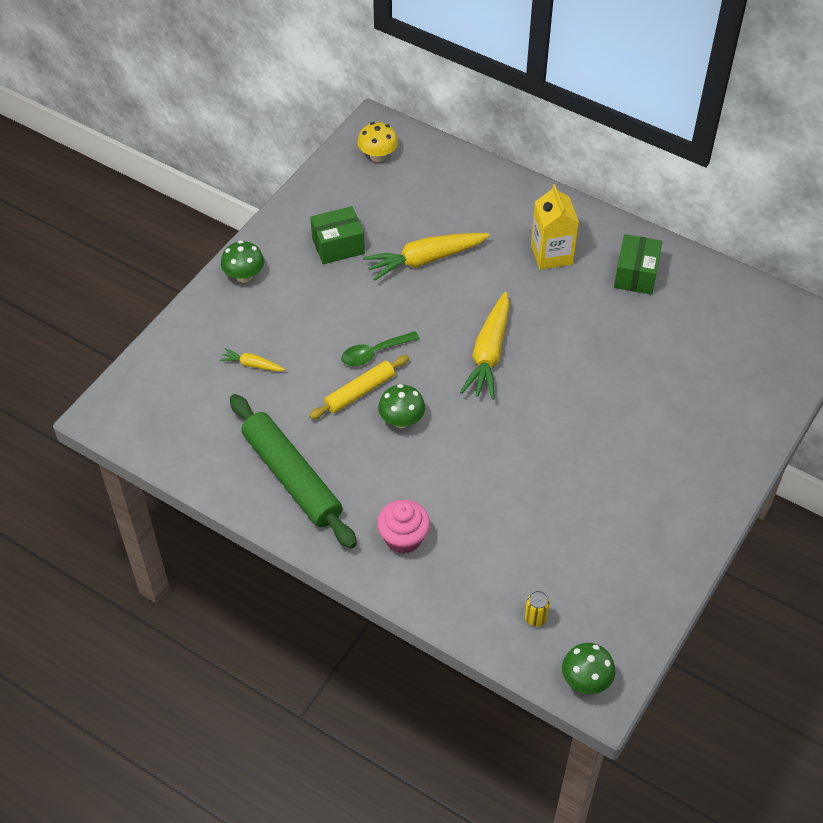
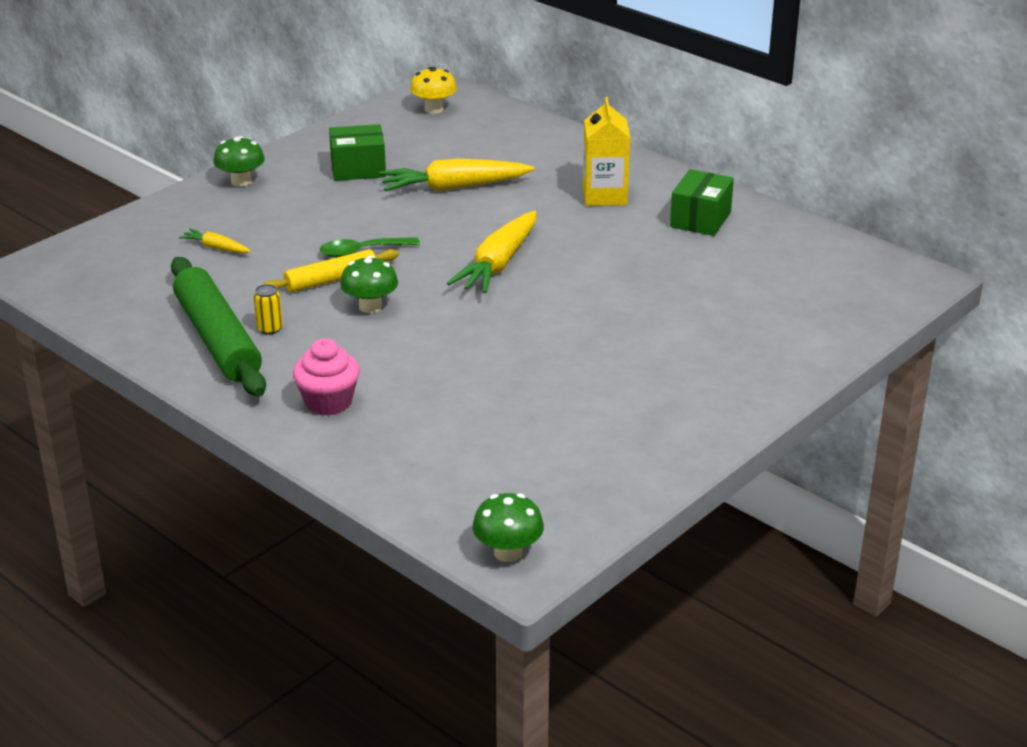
camera: 10 degrees right, 20 degrees down
(535, 618) = (464, 489): yellow can -> yellow can (270, 329)

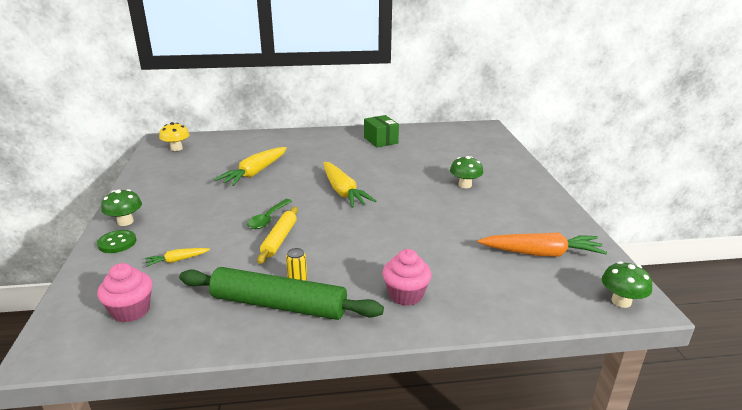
camera: 50 degrees left, 5 degrees down
(116, 272) = (131, 310): none -> pink cupcake
(201, 201) = (117, 243): none -> green button
(358, 169) = (187, 186): green box -> none
(370, 306) = (326, 239): green mushroom -> green mushroom (465, 185)
(548, 461) = (541, 253): none -> orange carrot
(604, 195) = (327, 148): yellow carton -> none

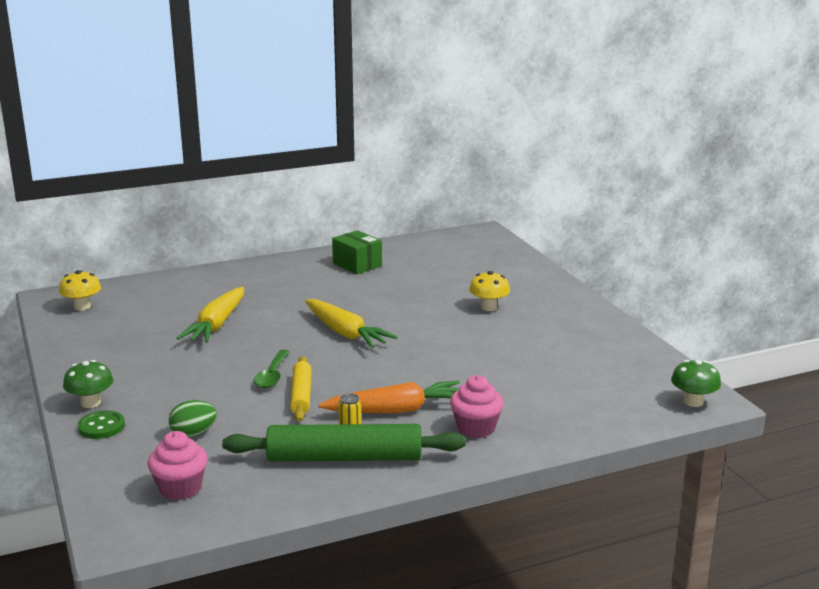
camera: 15 degrees left, 5 degrees down
(177, 260) = (193, 433): yellow carrot -> green egg
(465, 185) = (489, 307): green mushroom -> yellow mushroom
(541, 253) = (601, 369): orange carrot -> orange carrot (396, 410)

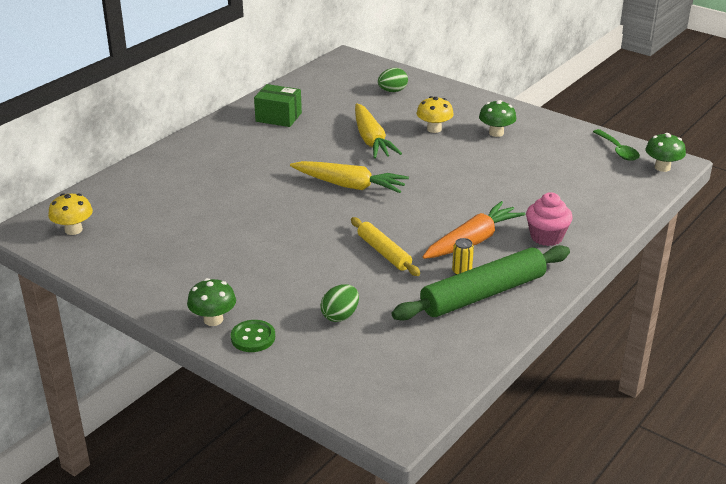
camera: 30 degrees left, 10 degrees up
(180, 488) = (391, 366): pink cupcake -> none
(217, 325) = (228, 210): yellow carrot -> yellow carrot (371, 140)
(272, 375) = (338, 243): green spoon -> green spoon (618, 150)
(491, 267) = (392, 91): none -> green egg
(547, 325) = (496, 133): none -> green mushroom

